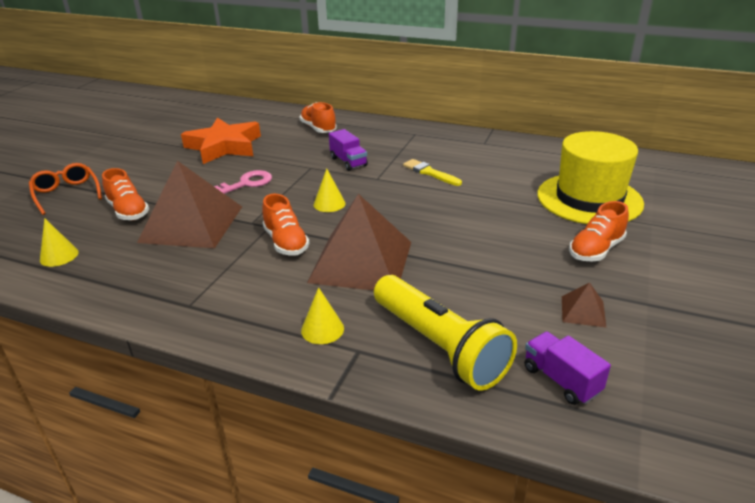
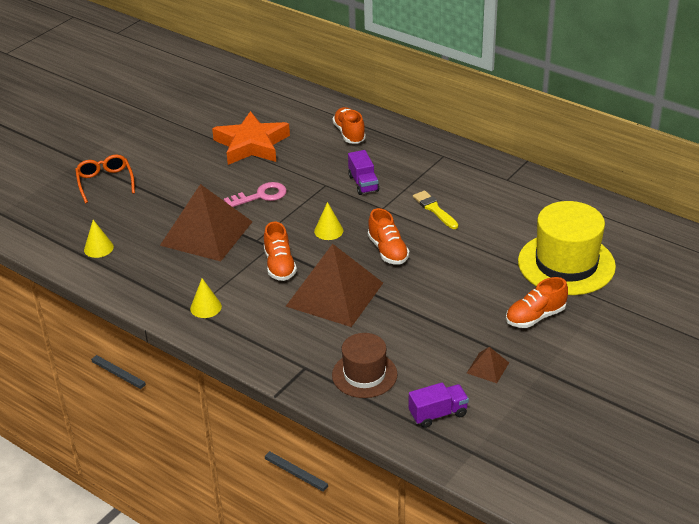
camera: 15 degrees right, 5 degrees up
(128, 211) = (156, 211): orange shoe -> orange shoe (388, 251)
(322, 329) = (285, 347): yellow cone -> yellow cone (206, 307)
(439, 346) = (364, 374): yellow flashlight -> brown hat
(561, 380) = (438, 414): purple truck -> purple truck turned 90 degrees clockwise

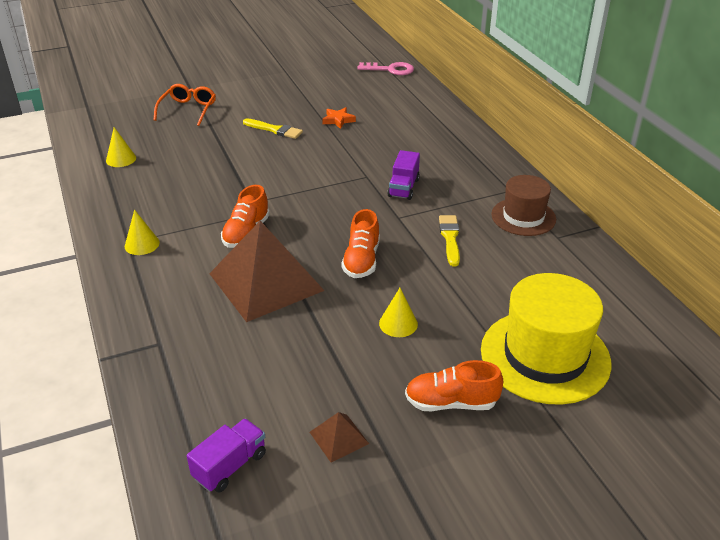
camera: 30 degrees right, 0 degrees up
(206, 173) = (274, 130): none -> yellow brush
(206, 233) = (217, 180): brown pyramid -> none
(252, 144) = (338, 120): orange star -> orange star, size x0.42
(260, 196) = (298, 165): pink key -> pink key (390, 70)
(328, 231) = (325, 219): yellow cone -> yellow cone (398, 323)
(349, 134) = (436, 140): orange shoe -> none
(364, 374) = (204, 379): brown hat -> brown hat (523, 217)
(438, 414) = (230, 466): purple truck -> purple truck turned 60 degrees counterclockwise

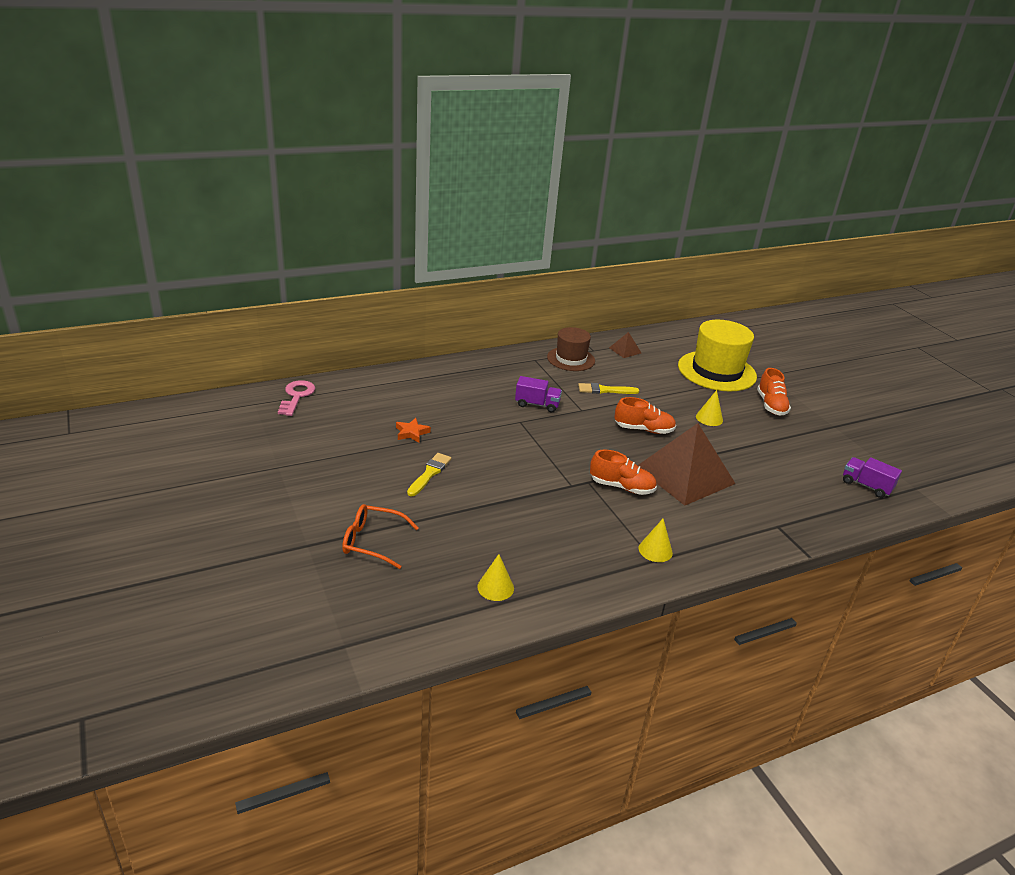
camera: 95 degrees left, 5 degrees down
(339, 437) = (820, 445): brown pyramid -> brown pyramid (625, 350)

